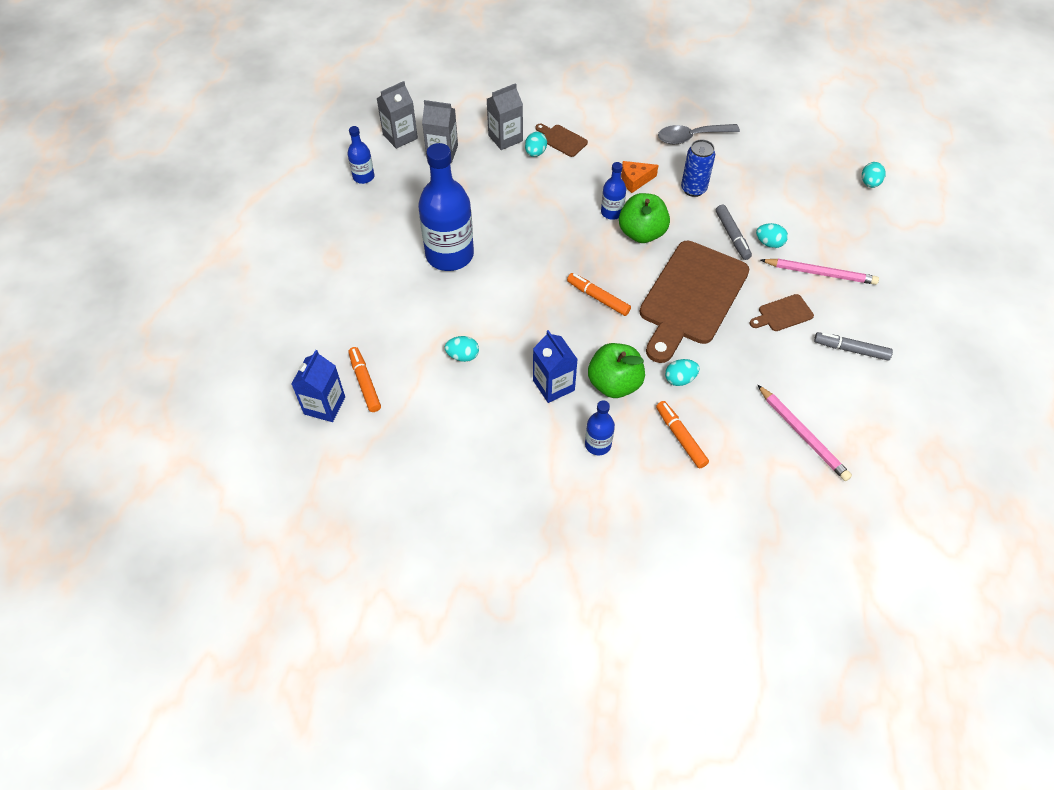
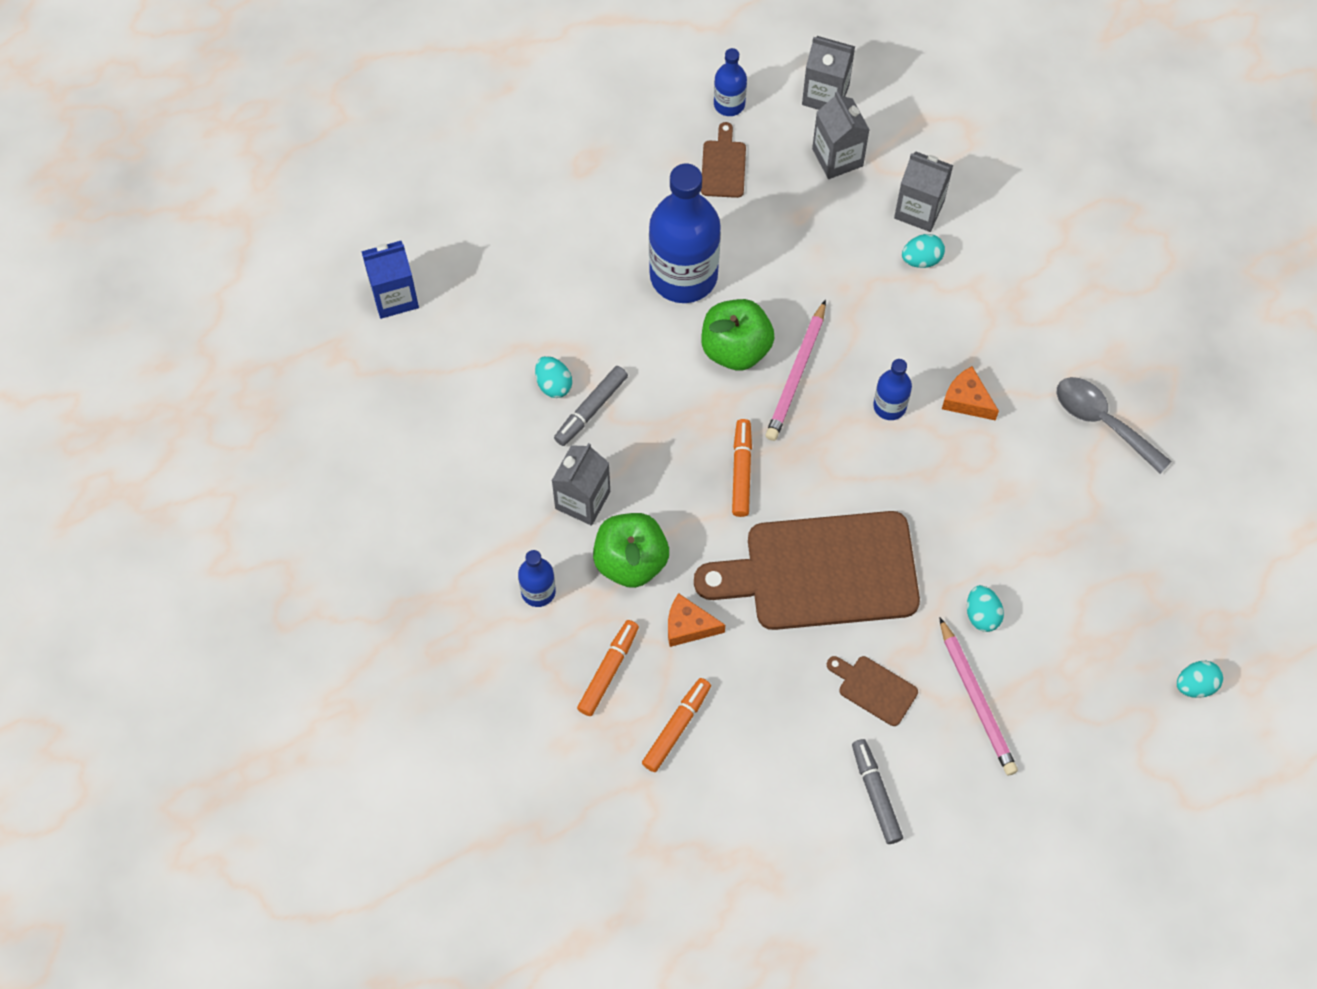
camera: 55 degrees right, 10 degrees up
(365, 383) = (449, 314): orange marker -> orange marker (676, 727)
(553, 385) = (582, 500): blue carton -> grey carton
(562, 140) = (969, 274): brown cutting board -> brown cutting board (723, 165)
(642, 233) = (882, 459): green apple -> green apple (736, 348)
(680, 379) = (688, 626): turquoise egg -> orange cheese
(693, 189) = (1007, 476): blue can -> none
(732, 236) = (960, 565): grey marker -> grey marker (591, 409)
(803, 435) = (706, 798): pink pencil -> pink pencil (796, 374)

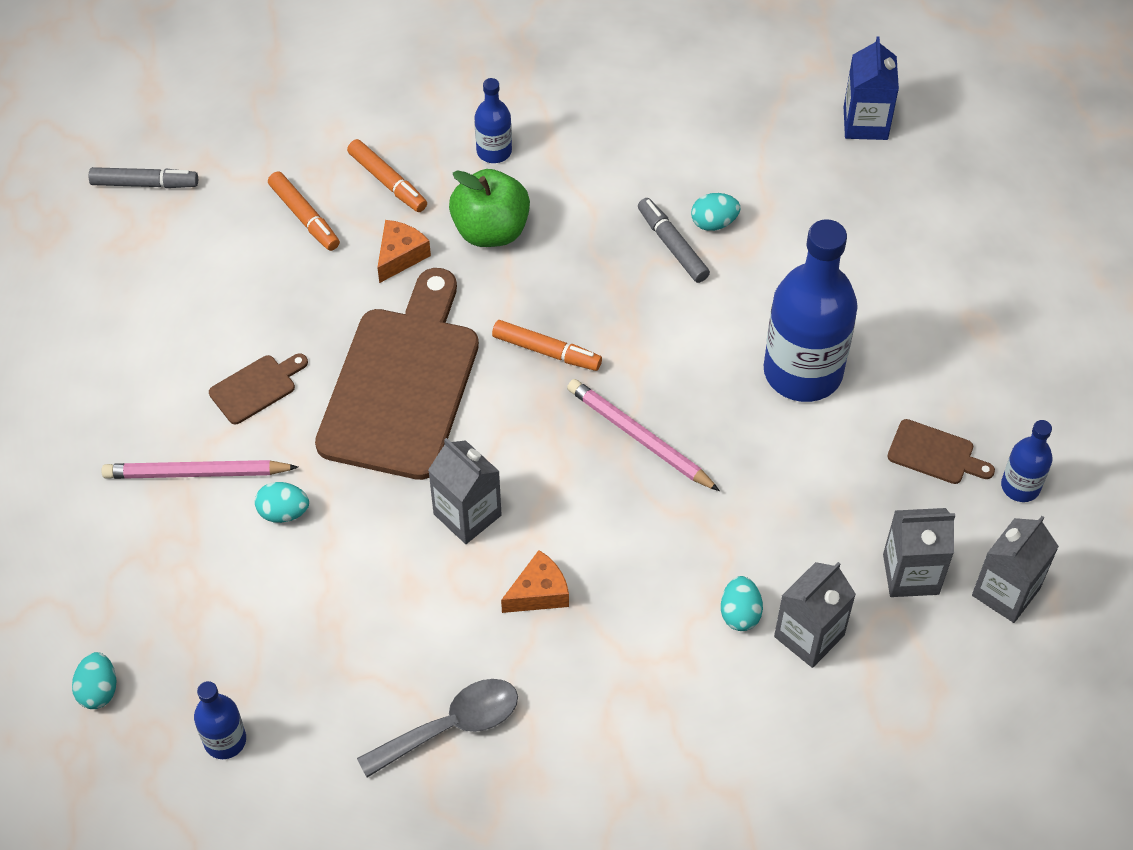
camera: 110 degrees right, 10 degrees down
(582, 500) = (574, 211): grey carton -> grey carton (467, 515)
(736, 348) = (693, 391): green apple -> none
(875, 794) = (152, 352): grey marker -> grey marker (144, 183)
(889, 406) = (564, 513): blue bottle -> blue bottle (225, 740)

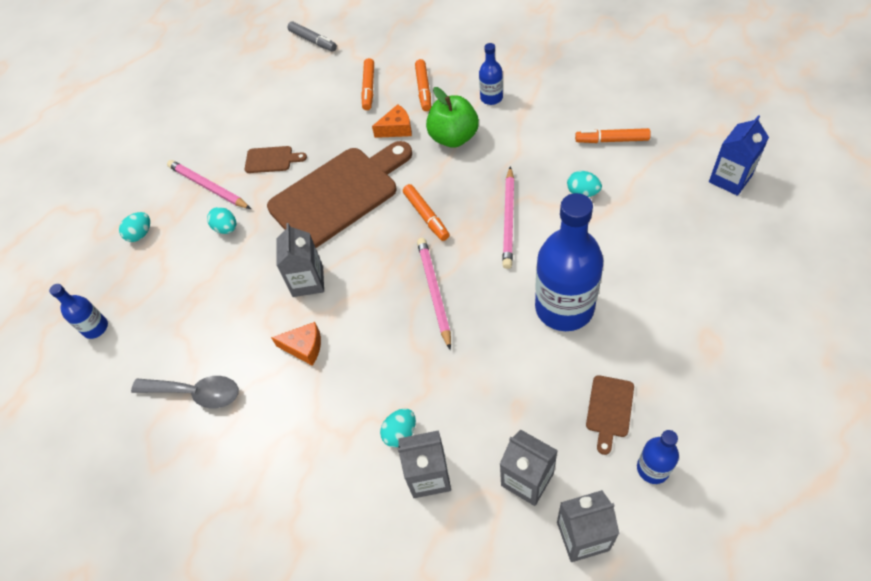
camera: 45 degrees right, 0 degrees up
(98, 690) = (72, 267): turquoise egg -> turquoise egg (140, 234)
(653, 302) = (509, 220): none -> pink pencil
(672, 246) = (547, 193): grey marker -> none
(695, 138) = (612, 140): none -> orange marker
(935, 454) = (609, 409): brown cutting board -> brown cutting board turned 45 degrees clockwise

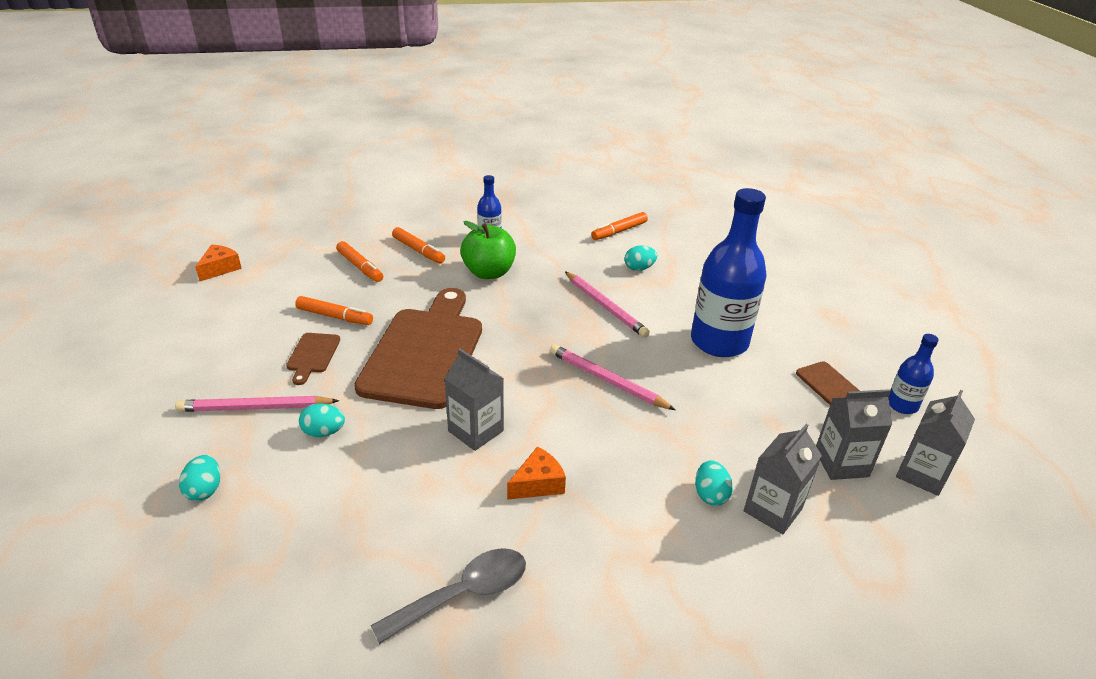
camera: 50 degrees left, 20 degrees down
(95, 328) = (241, 614): blue bottle -> none
(271, 160) = (312, 355): brown cutting board -> brown cutting board turned 135 degrees clockwise
(313, 41) = (251, 252): grey marker -> none
(396, 129) = (426, 285): orange cheese -> orange cheese (220, 268)
(426, 216) = (532, 333): orange marker -> orange marker (334, 316)
(730, 179) = (724, 225): blue carton -> none

